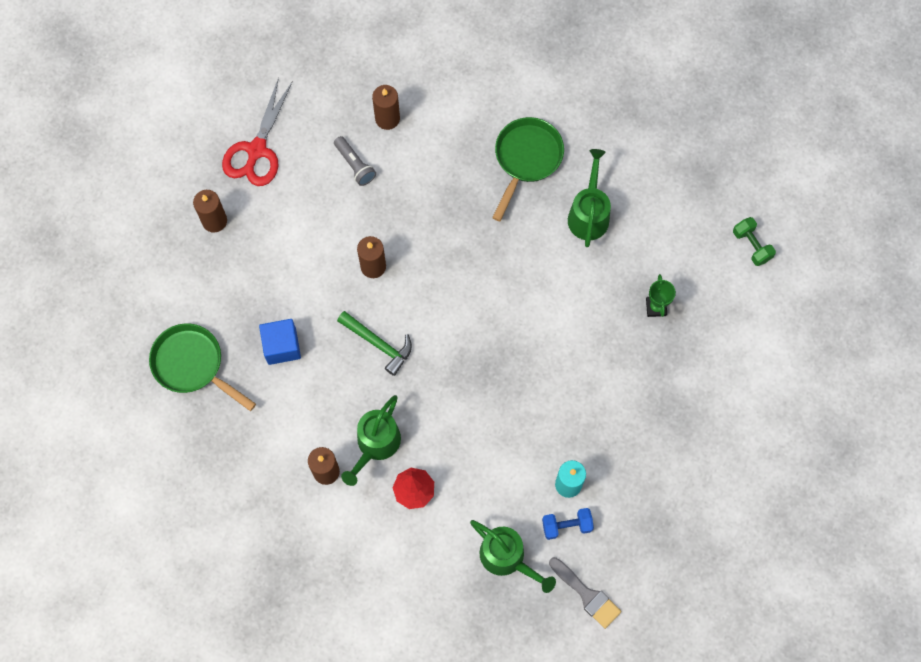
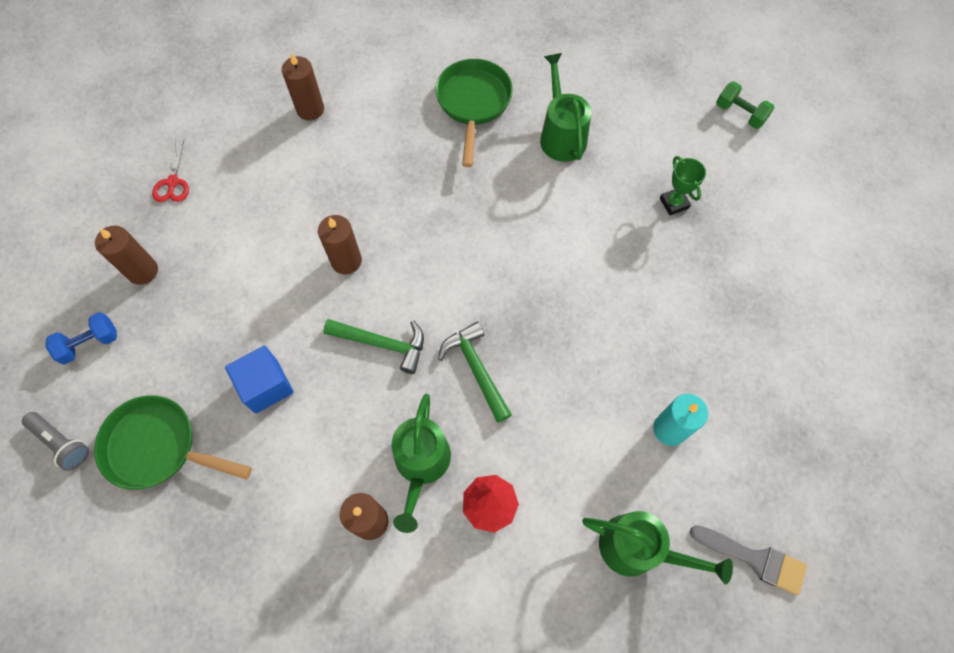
camera: 20 degrees left, 5 degrees down
(256, 150) = (172, 182): red scissors -> red scissors, size x0.54
(355, 165) = (290, 164): grey flashlight -> grey flashlight (61, 443)
(442, 389) = (476, 369): none -> green hammer
(566, 526) = (690, 480): blue dumbbell -> blue dumbbell (90, 343)

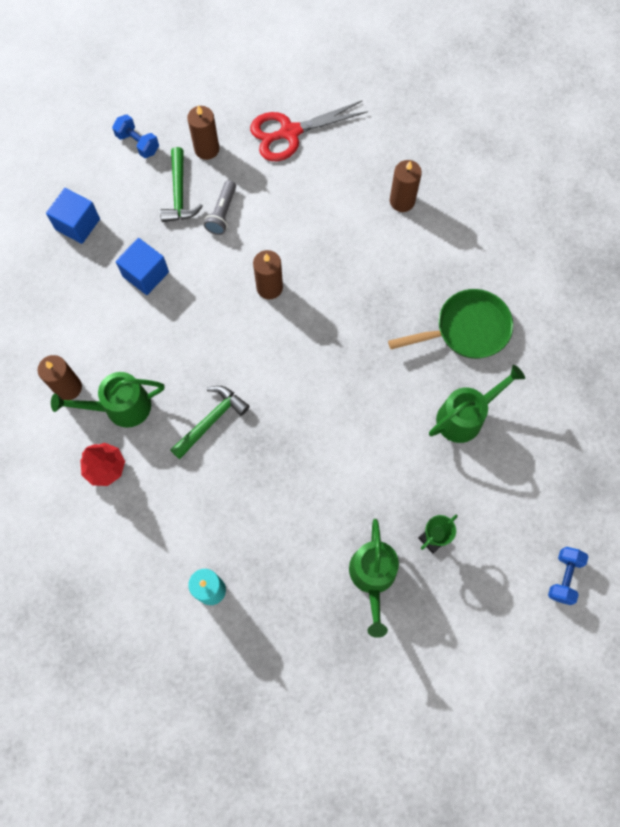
camera: 70 degrees right, 5 degrees up
(61, 443) = (61, 163): grey flashlight -> grey flashlight (222, 213)
(158, 447) = (78, 224): green pan -> blue cube
(172, 182) = (289, 132): red scissors -> red scissors, size x1.84
(382, 343) = (208, 342): green hammer -> green hammer (179, 193)
(638, 548) = (106, 590): green watering can -> green watering can (373, 577)
(740, 114) = (564, 577): green dumbbell -> blue dumbbell
(754, 559) = (124, 686): grey brush -> none

